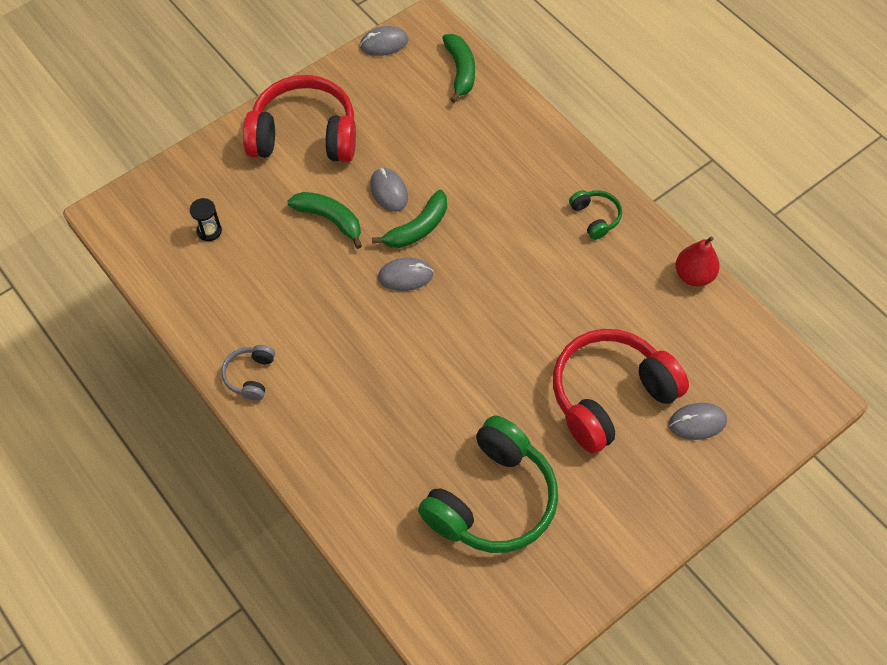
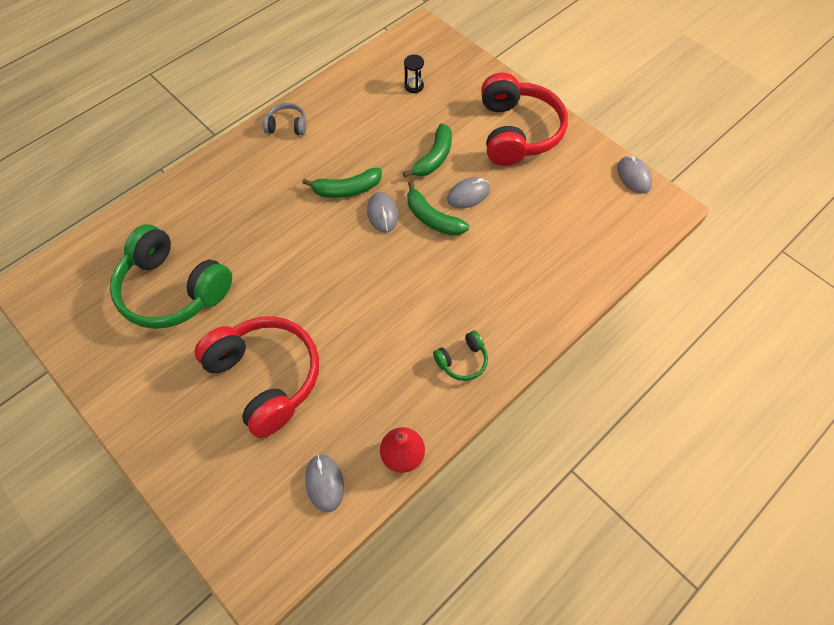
camera: 85 degrees right, 0 degrees up
(460, 71) = (617, 237): green banana -> green banana (347, 189)
(697, 422) = (236, 456): grey mouse -> grey mouse (324, 483)

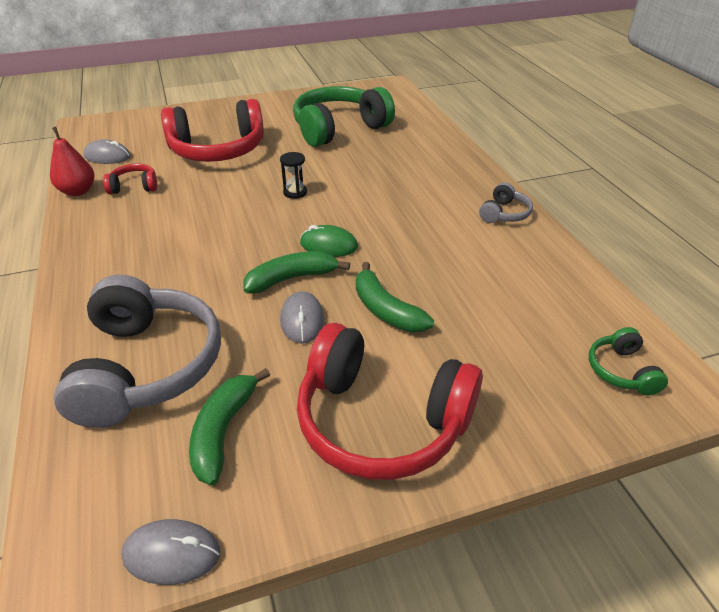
camera: 115 degrees right, 20 degrees down
(347, 189) = (381, 231): green banana -> green banana (223, 431)
(370, 408) = (134, 187): none -> red headphones
(382, 214) = (328, 245): grey mouse -> green mouse
(414, 86) = (539, 334): black hourglass -> black hourglass (295, 192)
(462, 361) = (110, 245): green headphones -> green headphones (621, 371)
(554, 252) = (146, 367): none -> grey headphones

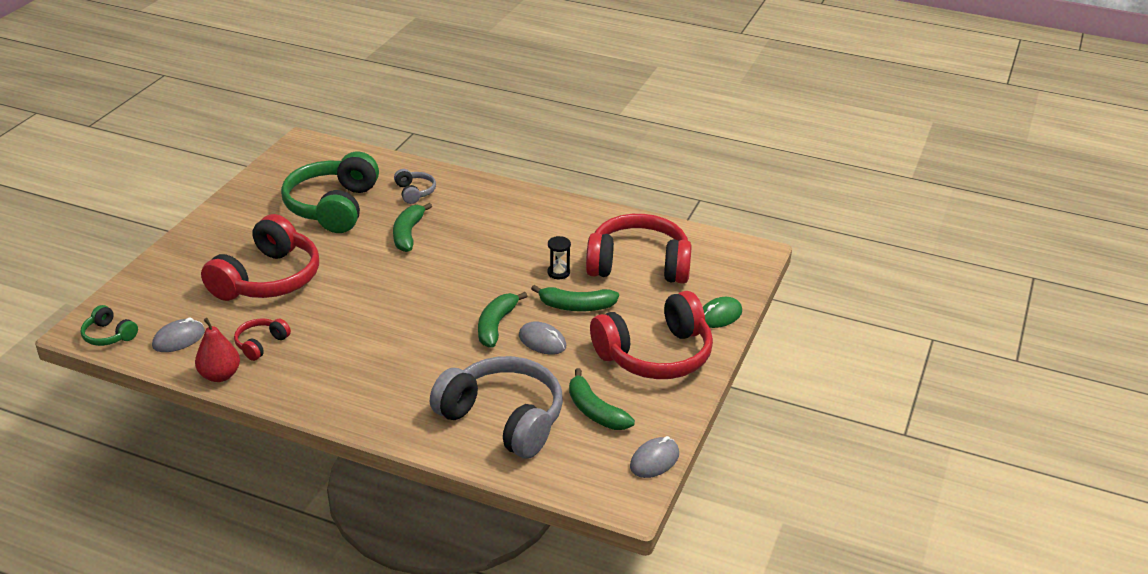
camera: 50 degrees left, 5 degrees down
(295, 192) = (395, 274): black hourglass -> black hourglass (558, 272)
(328, 245) = (482, 293): green mouse -> green mouse (719, 315)
(355, 171) = (408, 234): none -> green banana
(504, 213) = (552, 209): grey headphones -> grey headphones (414, 192)
(512, 312) = (638, 265): none -> red headphones
(621, 371) = (721, 262): green headphones -> green headphones (109, 335)

